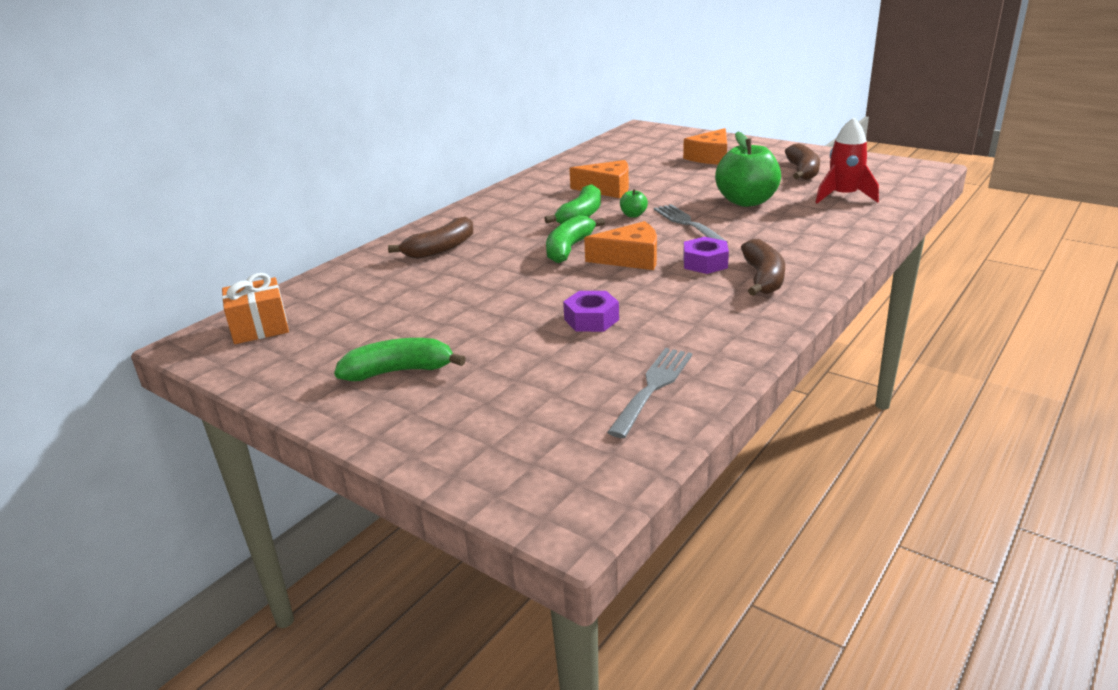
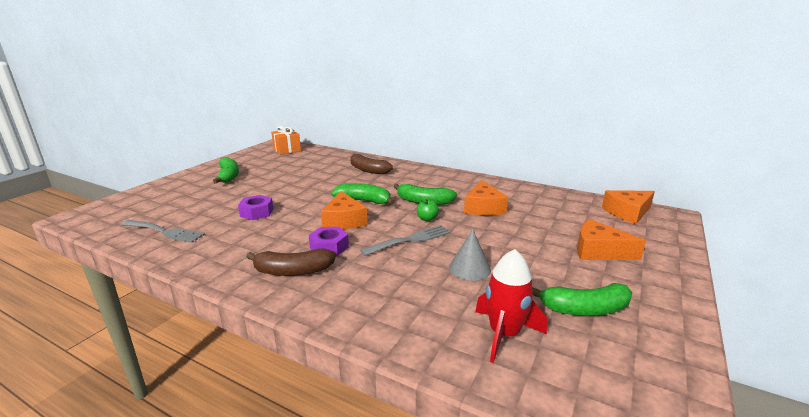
camera: 80 degrees right, 5 degrees down
(633, 139) = (627, 213): none -> orange cheese
(746, 201) = (469, 268): green apple -> grey cone
(802, 171) = (584, 309): brown banana -> green banana

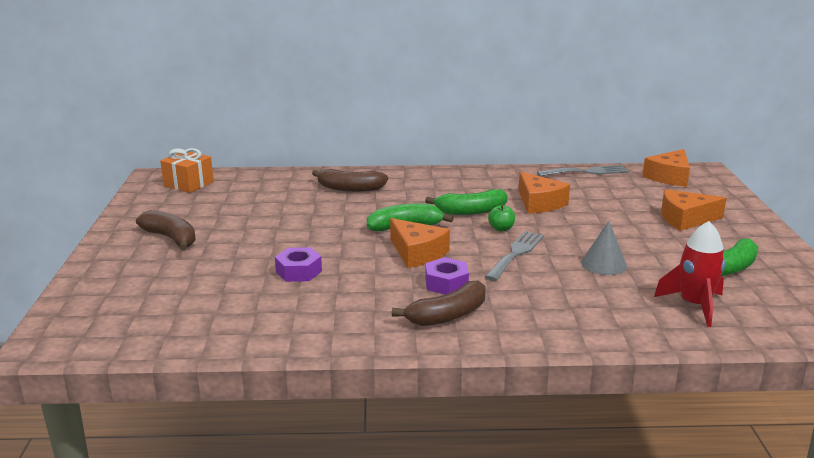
camera: 30 degrees left, 0 degrees up
(165, 232) = (220, 323): grey fork -> grey fork (586, 172)
(228, 176) = (171, 238): green banana -> brown banana

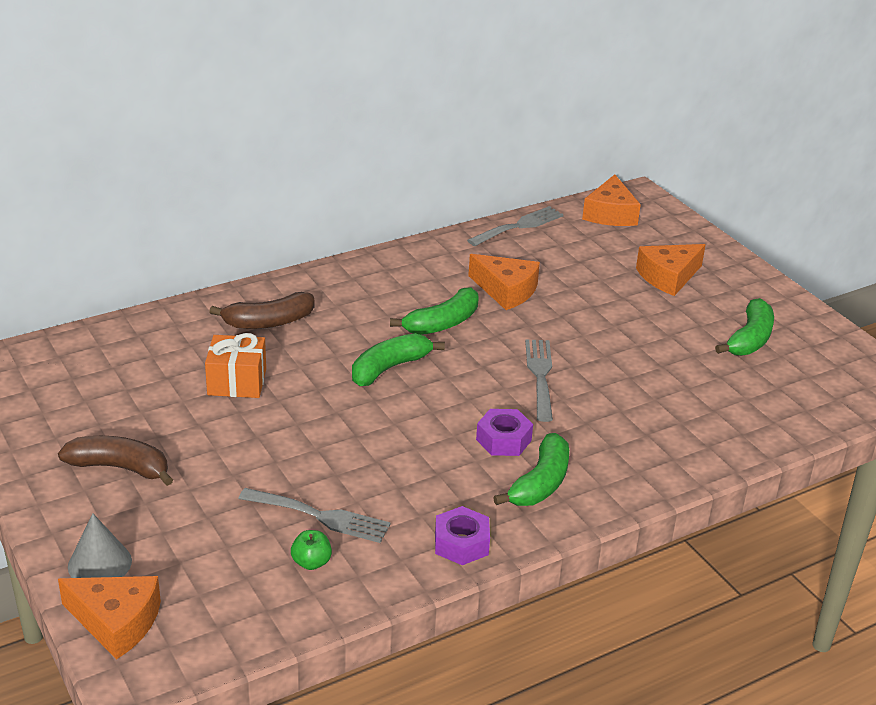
camera: 30 degrees left, 10 degrees up
(188, 184) = (43, 368): orange gift -> orange gift (237, 382)
(264, 293) = (320, 516): none -> grey fork
(298, 271) = (329, 472): purple nut -> purple nut (461, 543)
(417, 253) = (437, 405): orange cheese -> orange cheese (116, 622)
(447, 315) = (540, 483): brown banana -> green banana
(501, 229) = (496, 342): green apple -> green apple (311, 562)
(604, 264) = (636, 365): grey cone -> grey cone (99, 563)
(694, 305) = (752, 397): red rocket -> none

